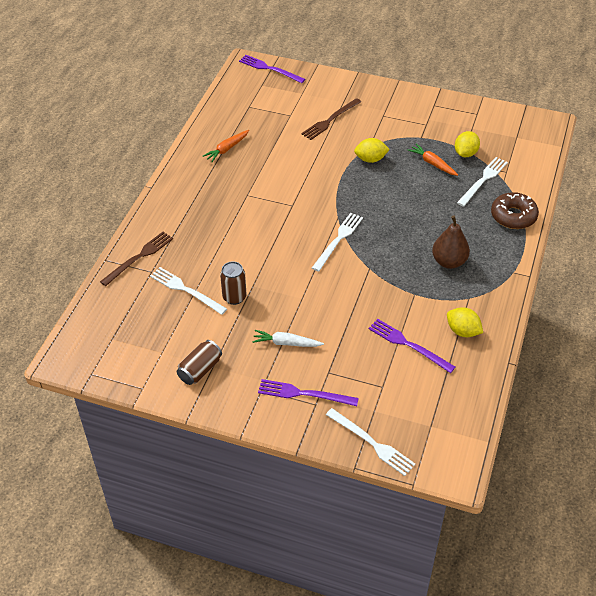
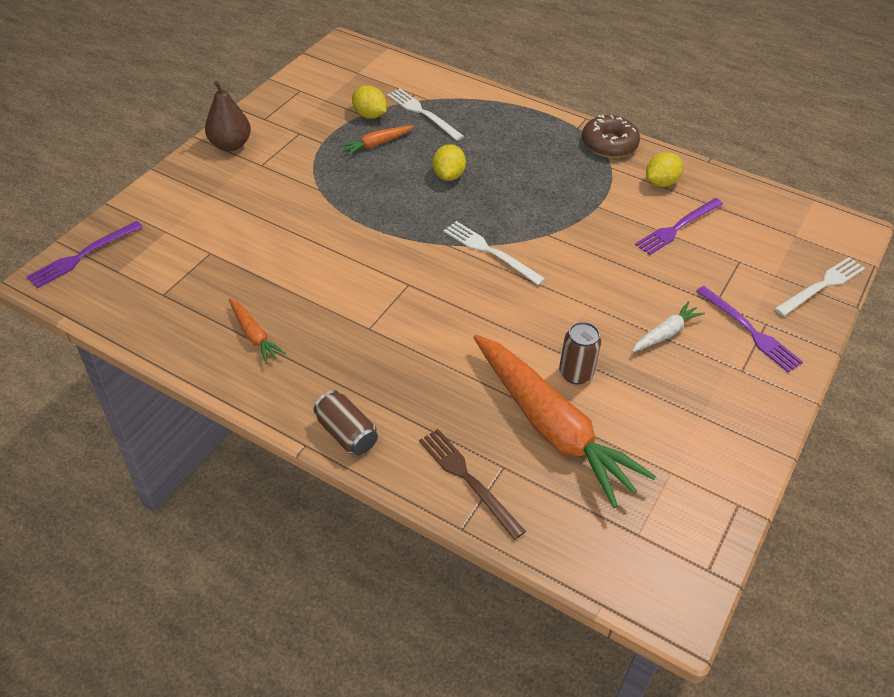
camera: 80 degrees left, 0 degrees up
(186, 290) = (551, 427): white fork -> orange carrot
(200, 370) = (707, 430): brown can -> brown can (347, 433)
(286, 343) = (665, 333): white carrot -> white carrot turned 150 degrees counterclockwise
(304, 394) = (750, 331): purple fork -> purple fork turned 60 degrees counterclockwise
(330, 120) = (244, 214): brown fork -> none
(370, 159) = (345, 193): yellow lemon -> yellow lemon (448, 175)
(449, 262) = (551, 168): brown pear -> brown pear (230, 145)
(513, 216) = (490, 106): brown donut -> brown donut (609, 144)

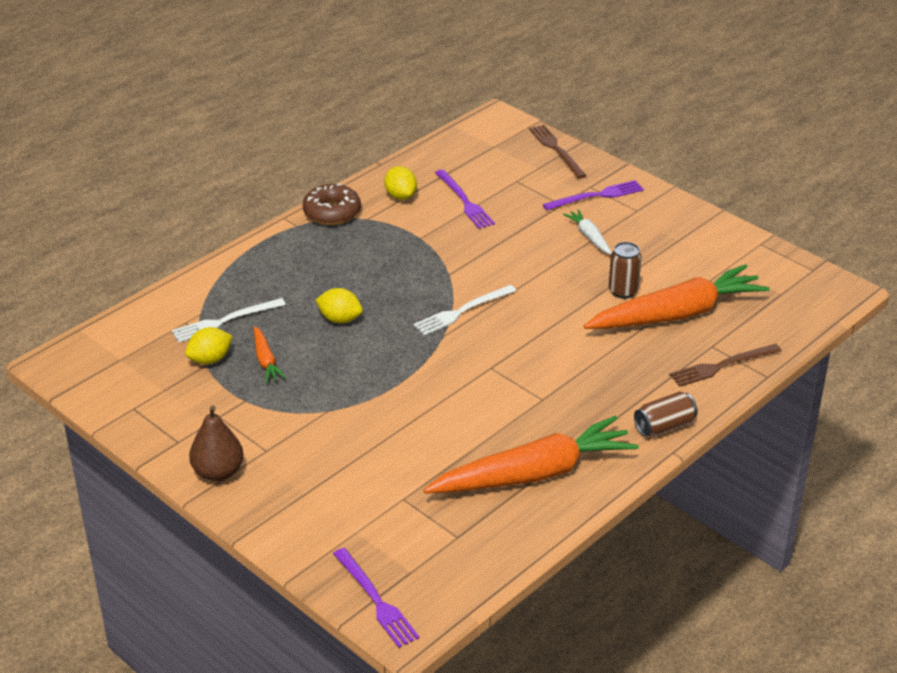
camera: 75 degrees left, 10 degrees down
(254, 335) = (534, 474): orange carrot -> orange carrot, size x2.30
(822, 286) = (556, 150): white fork -> brown fork

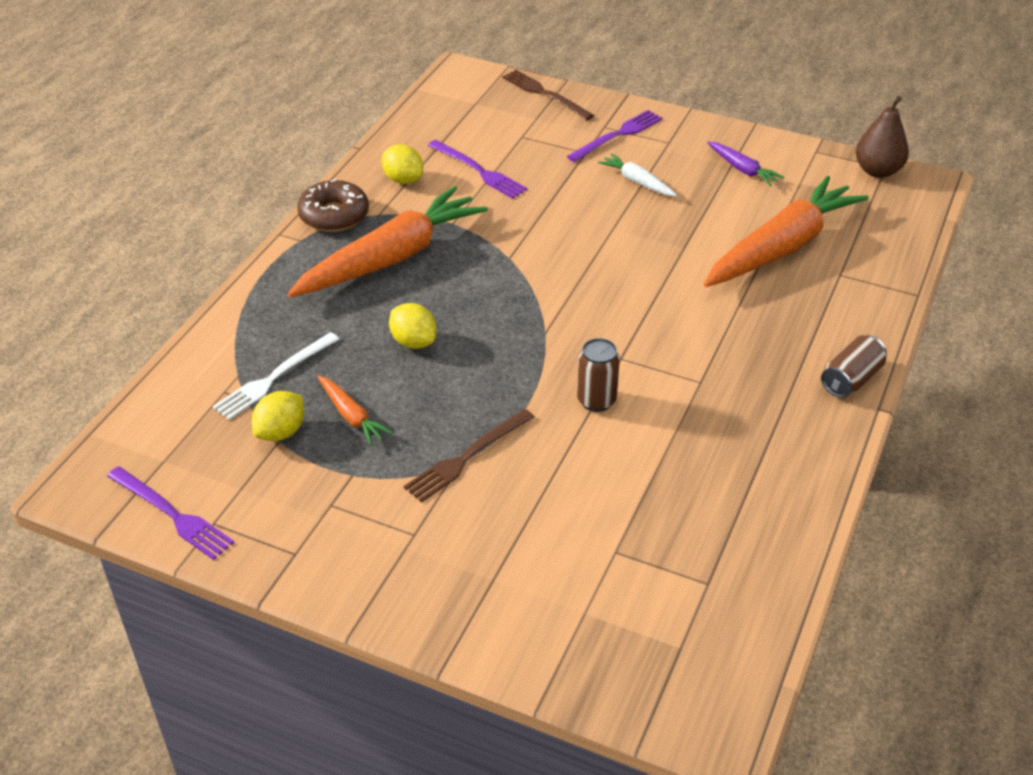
camera: 20 degrees left, 5 degrees up
(218, 472) = (369, 581): brown pear -> brown pear (877, 171)
(340, 319) = (413, 342): yellow lemon -> yellow lemon turned 45 degrees clockwise
(376, 600) = (662, 700): purple fork -> purple fork (172, 514)
(462, 311) = (550, 298): white fork -> none
(534, 474) = (747, 476): orange carrot -> orange carrot (391, 258)
(623, 291) = (710, 234): brown can -> brown can (596, 400)
(685, 245) = (742, 169): none -> purple carrot
(722, 366) = (865, 294): brown fork -> brown fork (467, 457)

